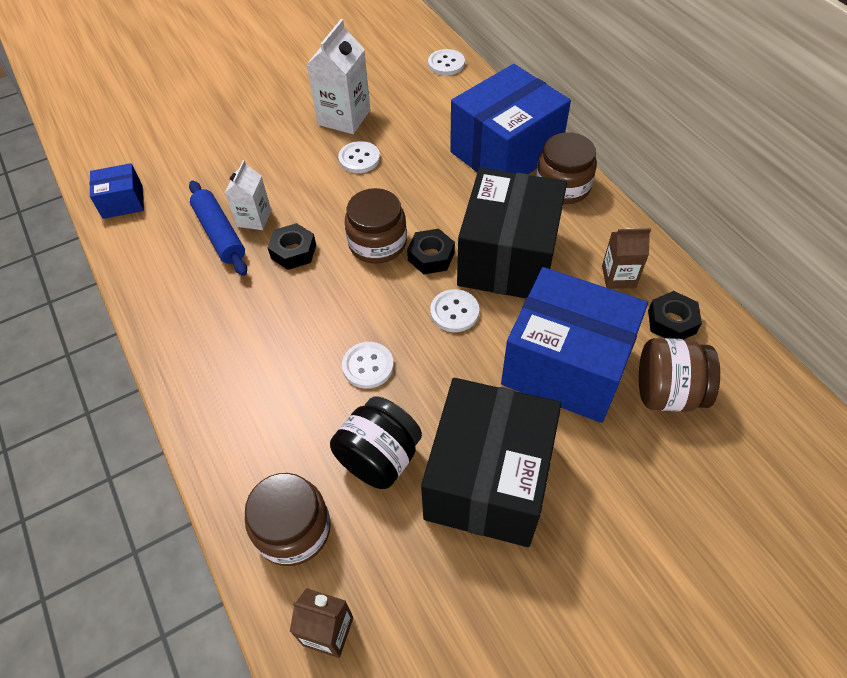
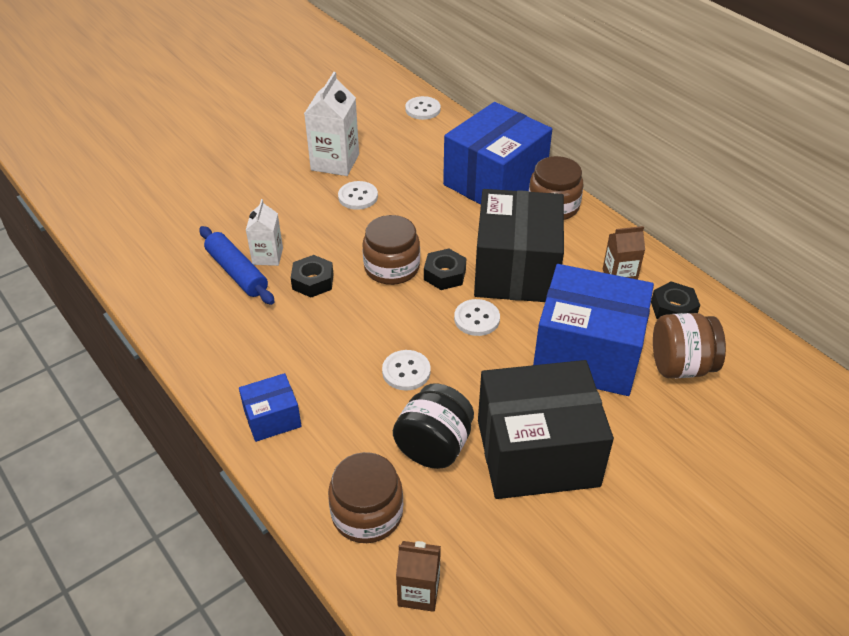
camera: 10 degrees left, 10 degrees down
(123, 202) = (132, 252): blue box -> blue box (272, 418)
(488, 479) = (537, 453): black box -> black box turned 75 degrees clockwise

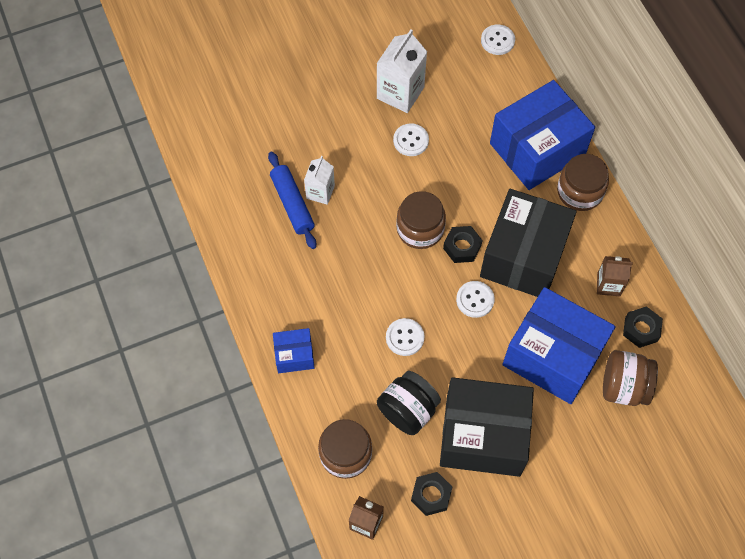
camera: 15 degrees right, 20 degrees up
(313, 281) = (352, 228): black nut -> black nut (431, 495)

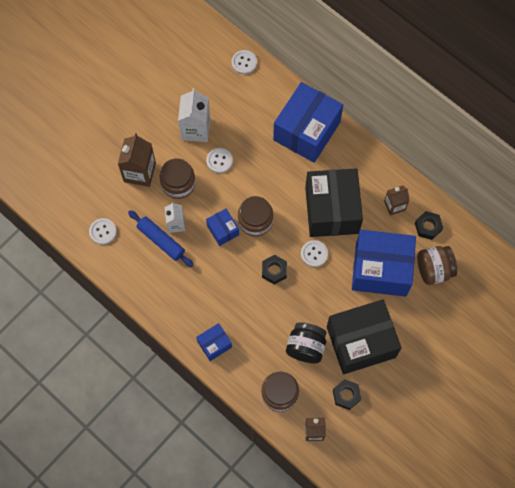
camera: 25 degrees left, 5 degrees up
(307, 115) = (139, 172): none -> brown carton
(374, 223) = (223, 230): none -> blue box
(405, 337) = (281, 300): white button -> white button (103, 231)
(462, 247) = (289, 221): black nut -> black nut (274, 271)
(580, 191) = (348, 149): brown jar -> brown jar (178, 183)

